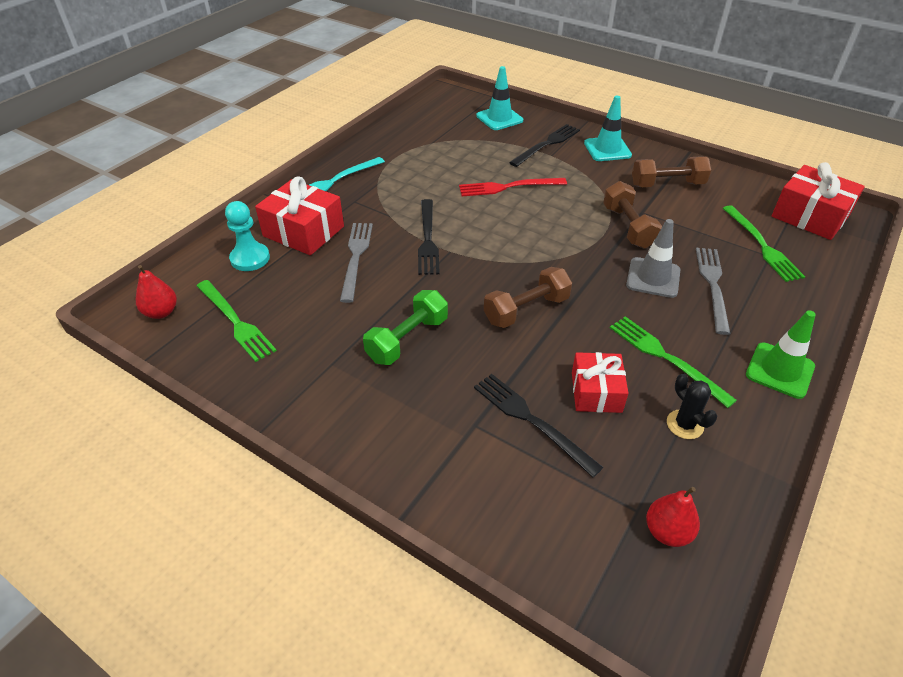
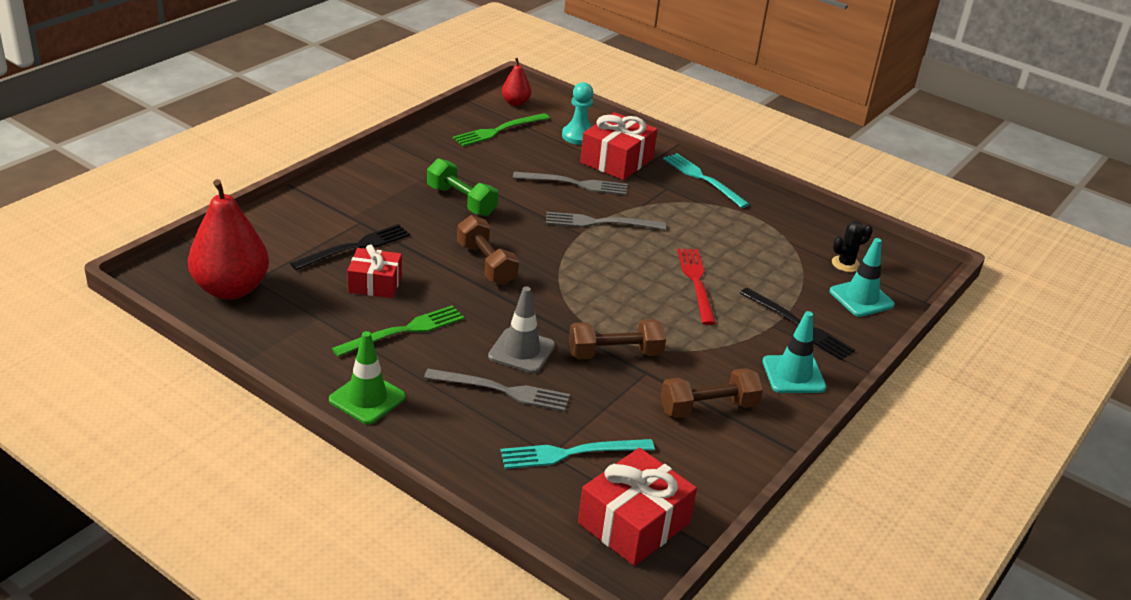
camera: 90 degrees right, 10 degrees down
(427, 239) = (600, 223): black fork -> grey fork
(667, 184) = (708, 408): brown dumbbell -> brown dumbbell turned 75 degrees clockwise
(667, 532) = (231, 289): red pear -> red pear, size x2.01
(684, 424) = (323, 322): black cactus -> black cactus (845, 264)
(761, 245) = (572, 453): green fork -> turquoise fork

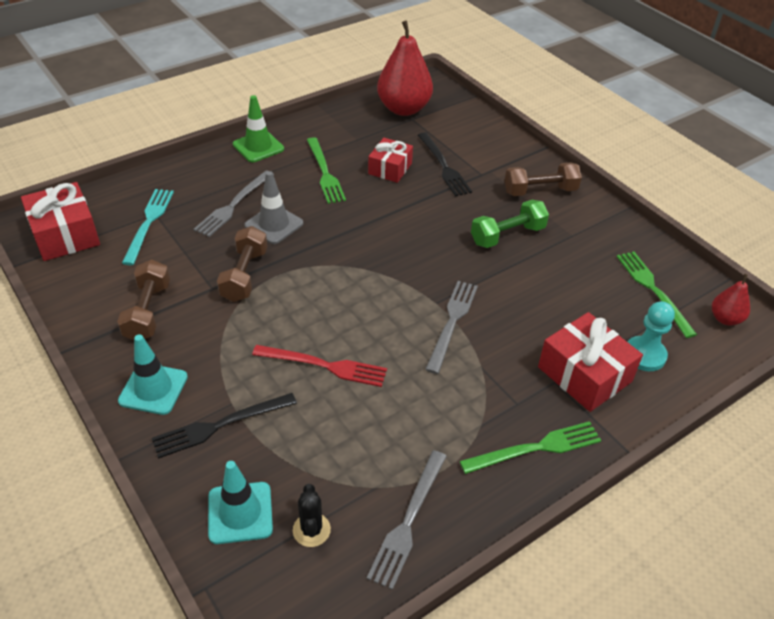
camera: 110 degrees right, 10 degrees up
(486, 264) = (400, 230): brown dumbbell -> brown dumbbell (540, 191)
(574, 184) = (533, 323): grey fork -> grey fork (408, 520)
(703, 179) = (535, 448): turquoise fork -> green fork

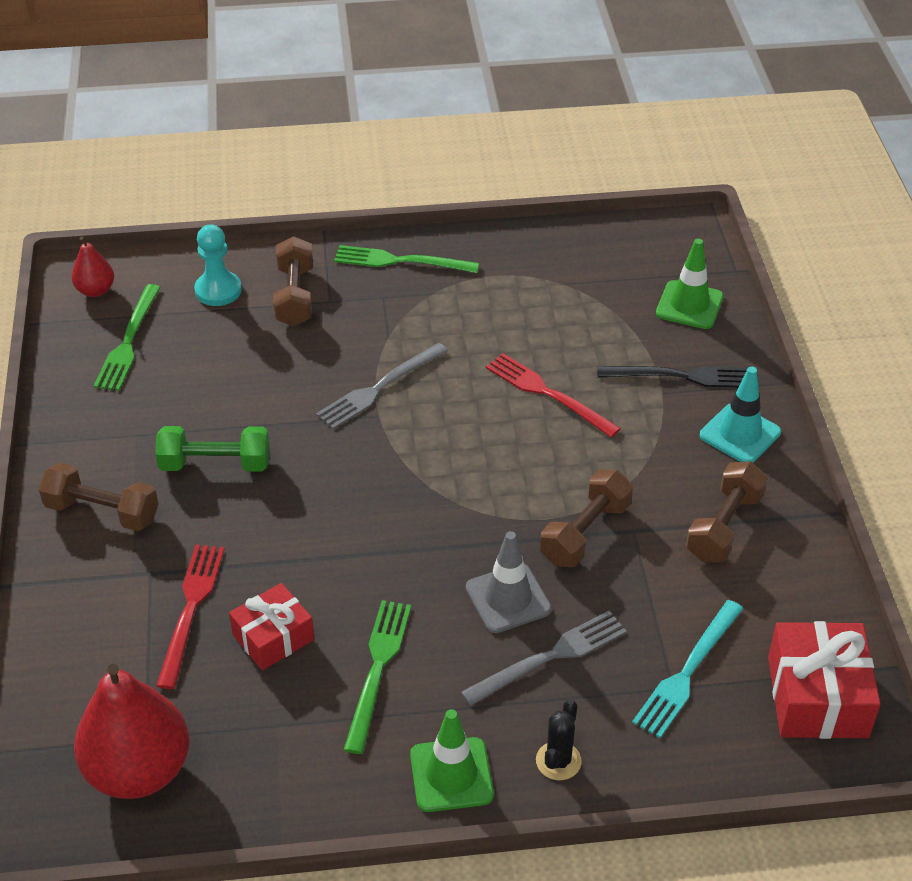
camera: 150 degrees left, 0 degrees up
(240, 513) = (689, 305): turquoise traffic cone -> green traffic cone
(311, 530) = (634, 275): black cactus -> black cactus (558, 761)
(408, 520) = (550, 254): grey fork -> none
(443, 166) = (191, 609): black fork -> red fork
(584, 374) = (295, 296): red gift -> brown dumbbell

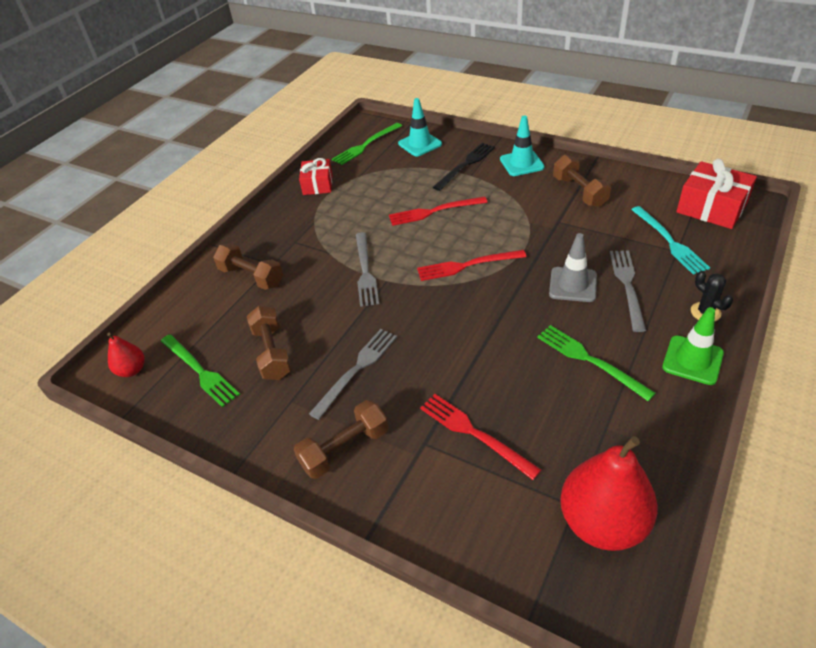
camera: 50 degrees left, 0 degrees up
(215, 464) = (356, 370): green dumbbell -> grey fork
(218, 290) = (206, 309): turquoise pawn -> none
(273, 637) = (530, 399): red gift -> red gift (317, 185)
(401, 261) = (275, 224): green fork -> green fork (366, 145)
(465, 477) = (467, 265): none -> red fork
(585, 533) = (546, 238): brown dumbbell -> brown dumbbell (272, 353)
(689, 305) = (420, 144): green traffic cone -> turquoise traffic cone

